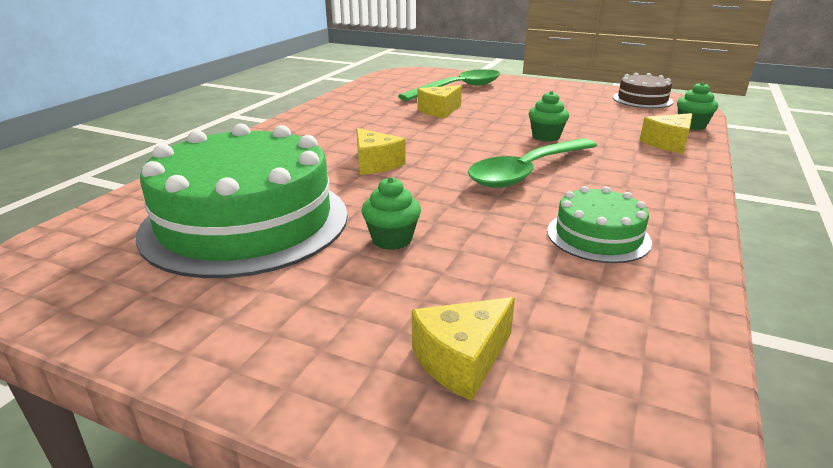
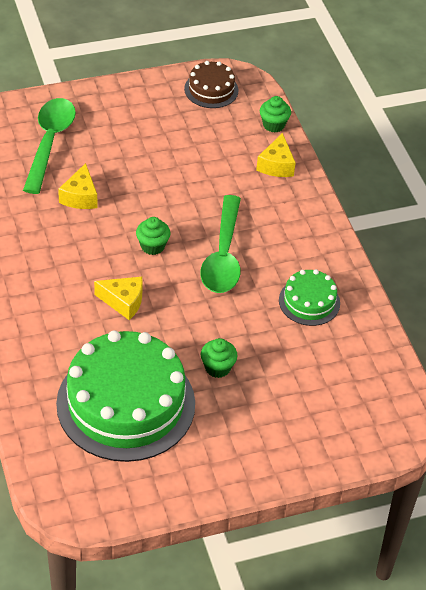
camera: 45 degrees left, 20 degrees up
(461, 360) = (320, 419): yellow cheese -> none
(546, 136) = (194, 198): green cupcake -> green cupcake (152, 246)

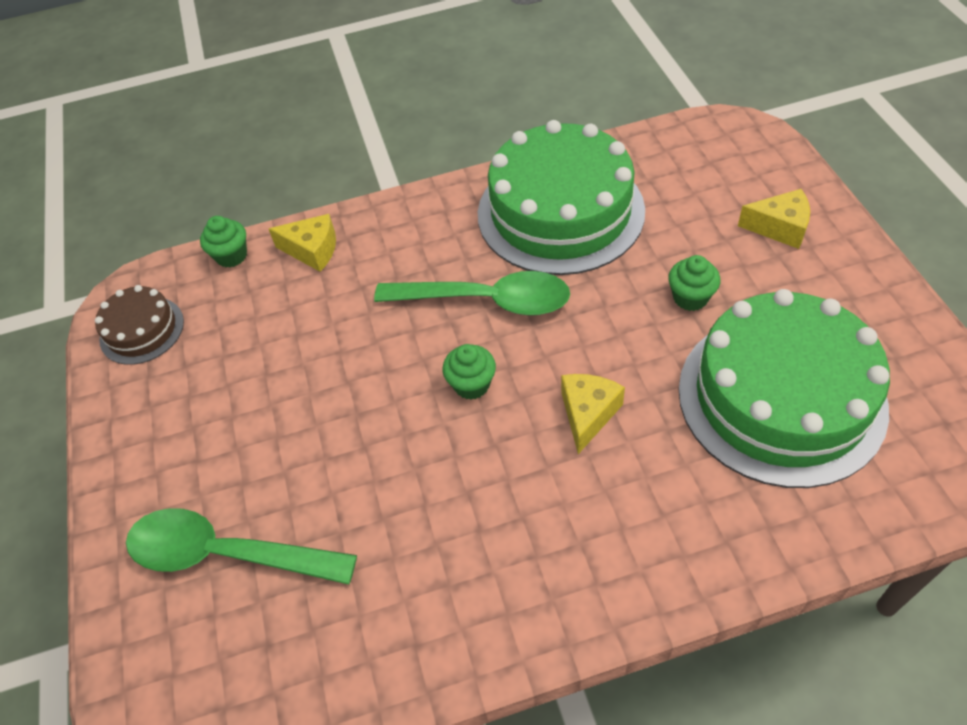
camera: 80 degrees left, 5 degrees up
(80, 197) = (364, 493): yellow cheese -> yellow cheese (779, 228)
(309, 301) = (560, 212): green cake -> green cake, size x2.10

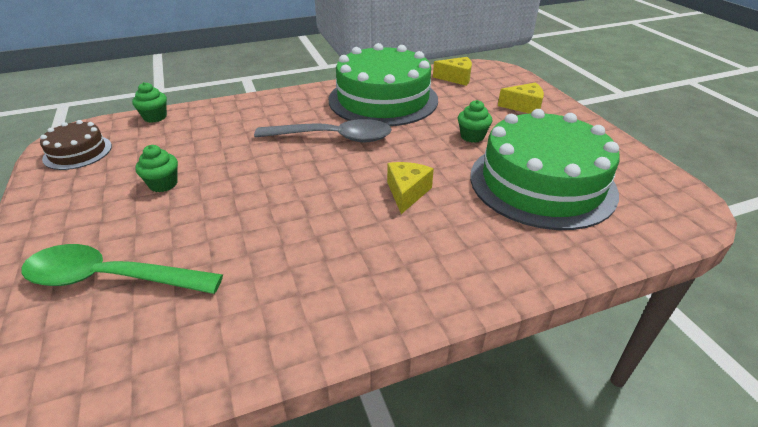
camera: 10 degrees left, 15 degrees down
(312, 250) = (213, 115): yellow cheese -> yellow cheese (456, 78)
(471, 384) = (322, 178): green cupcake -> green cupcake (163, 184)
(486, 300) = (333, 138): green spoon -> grey spoon

